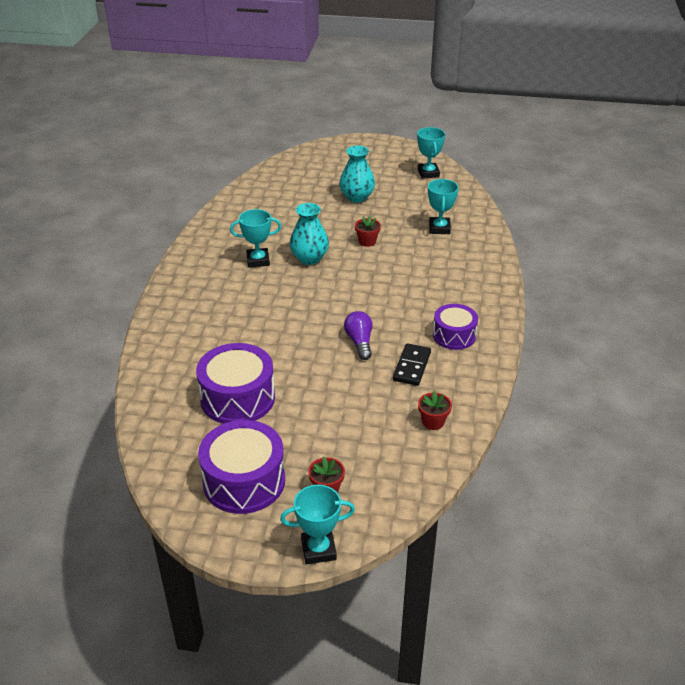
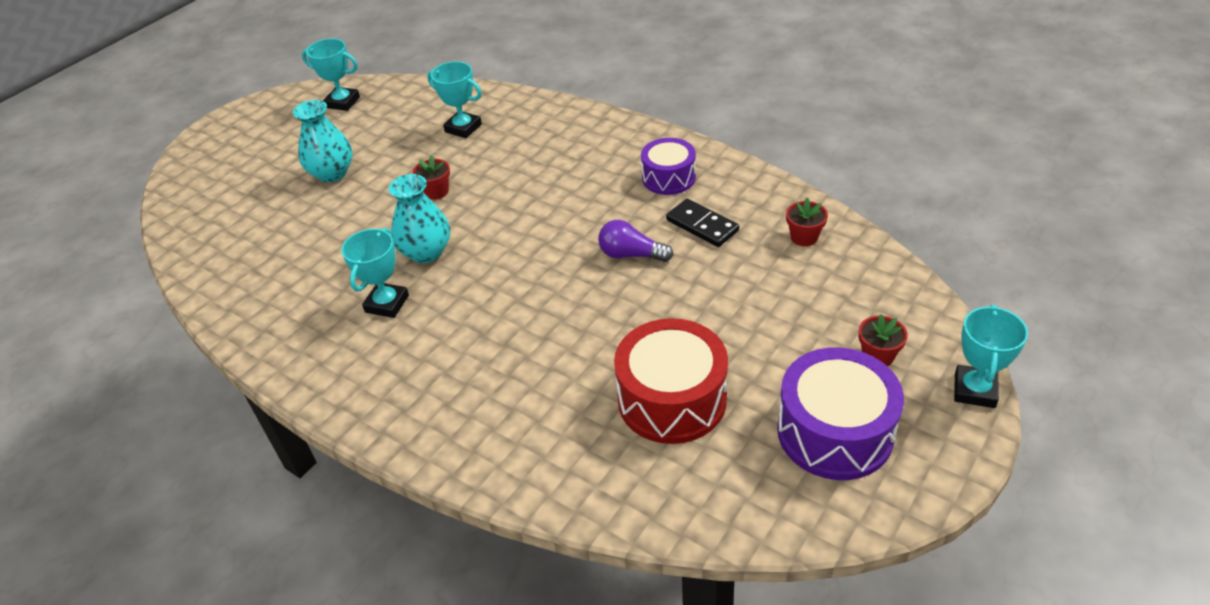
camera: 60 degrees left, 5 degrees up
(238, 398) = (672, 399): purple drum -> red drum

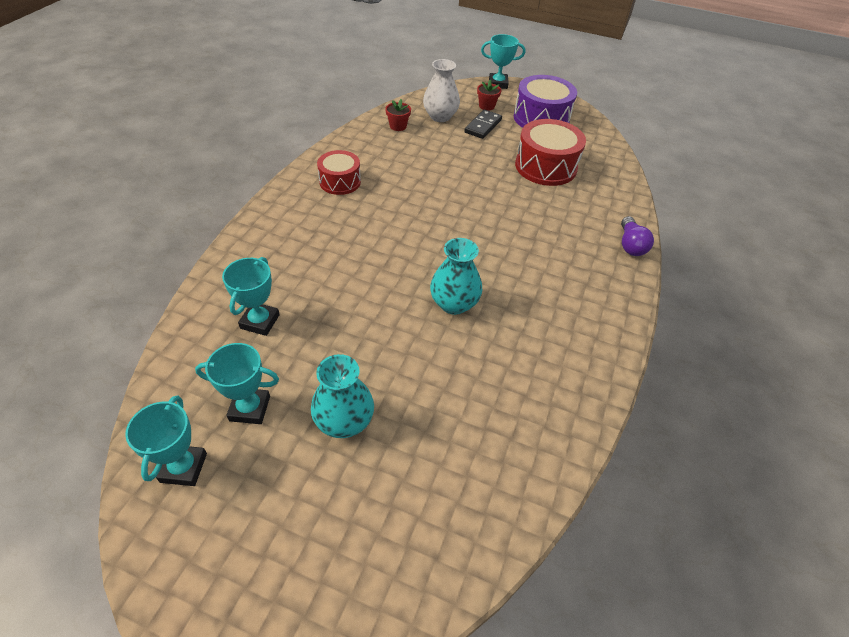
camera: 110 degrees left, 5 degrees up
(387, 304) = (520, 313): turquoise trophy -> turquoise trophy (250, 408)
(436, 192) = (369, 317): red flower pot -> none
(631, 255) = (430, 192): purple light bulb -> purple light bulb (630, 245)
(668, 178) = (340, 182): purple drum -> red drum
(702, 225) = (393, 164): black domino -> black domino (483, 126)
(836, 288) = (440, 116): none -> white vase

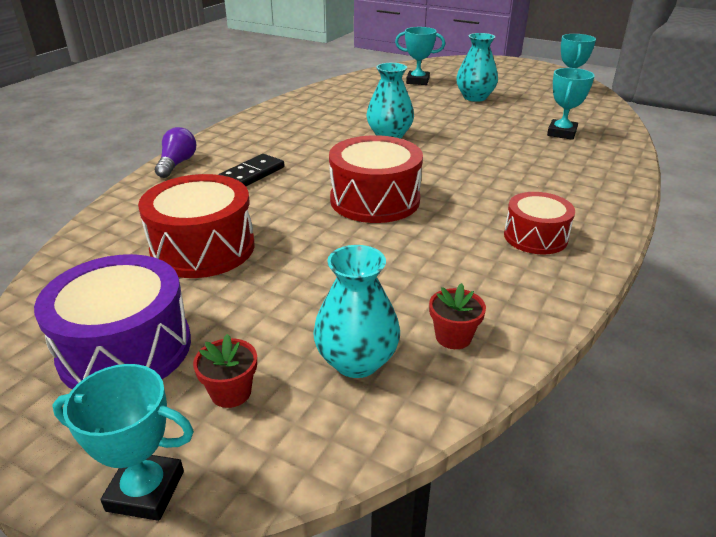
camera: 170 degrees left, 15 degrees down
(250, 408) = (541, 103): turquoise trophy -> turquoise trophy (417, 81)
(440, 116) = (356, 361): white vase -> turquoise vase
(451, 210) = (375, 200): none -> red drum
(483, 126) = (269, 331): black domino -> black domino (252, 174)

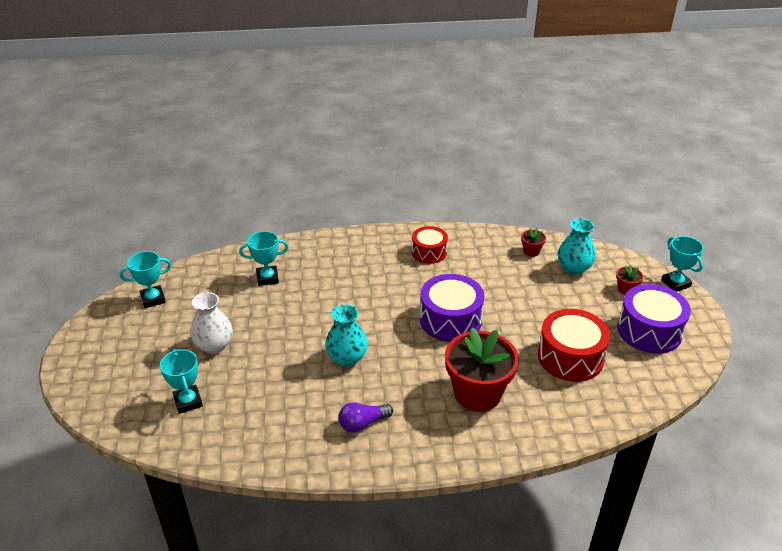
camera: 125 degrees left, 5 degrees up
(177, 164) = (507, 446): purple light bulb -> purple light bulb (363, 423)
(252, 174) = (477, 393): black domino -> red flower pot
(375, 200) = (450, 320): red drum -> purple drum
(475, 97) = (214, 345): turquoise vase -> white vase

